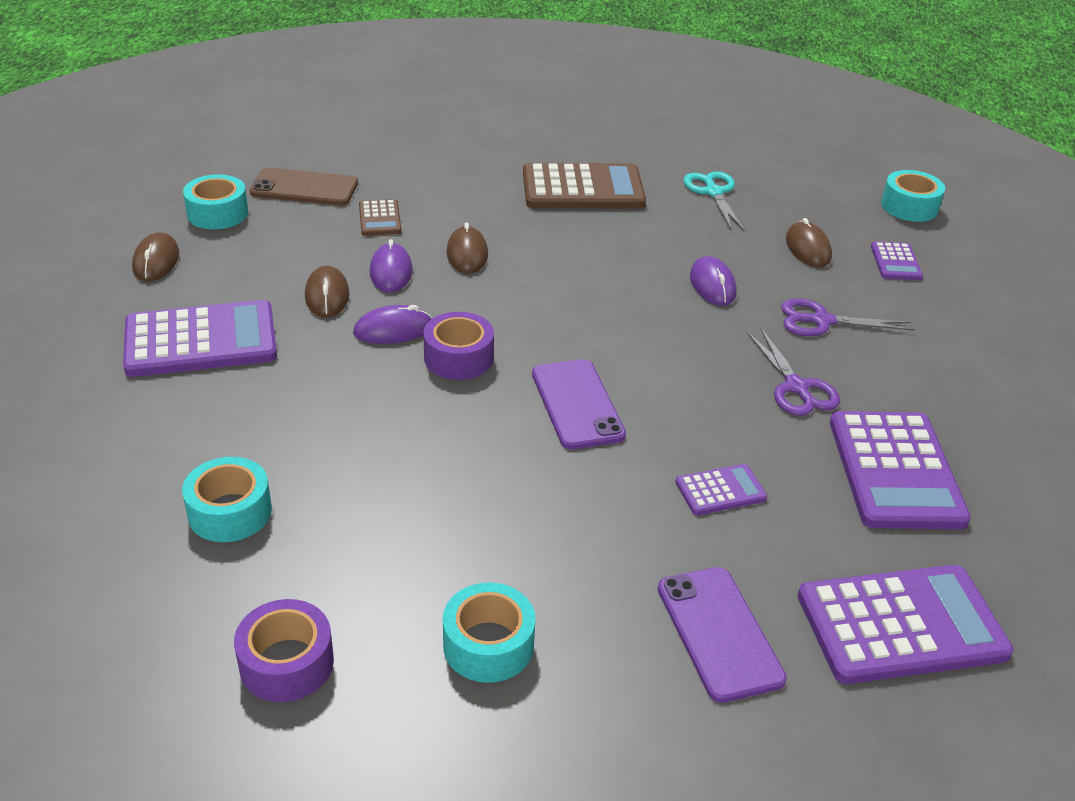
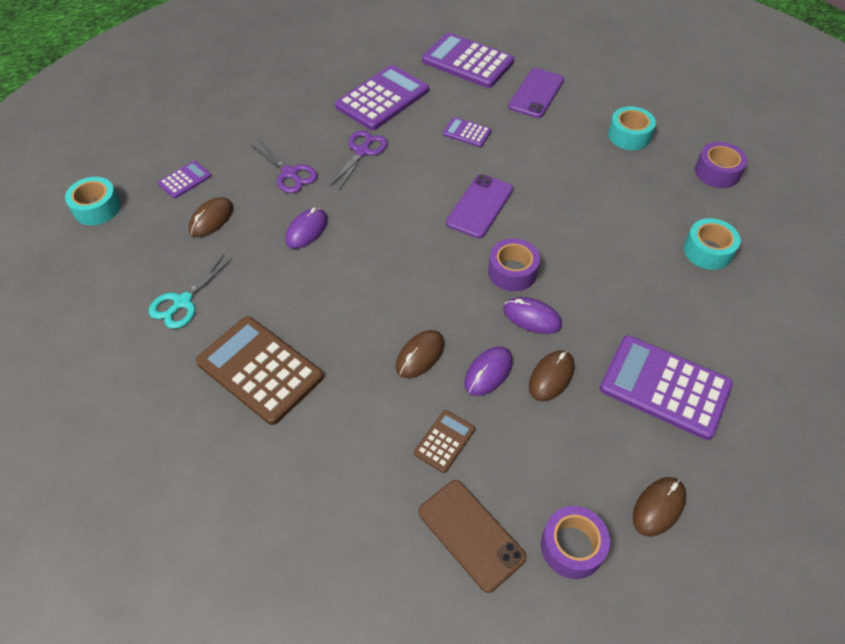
camera: 135 degrees left, 15 degrees up
(217, 213) = (572, 547): turquoise tape -> purple tape

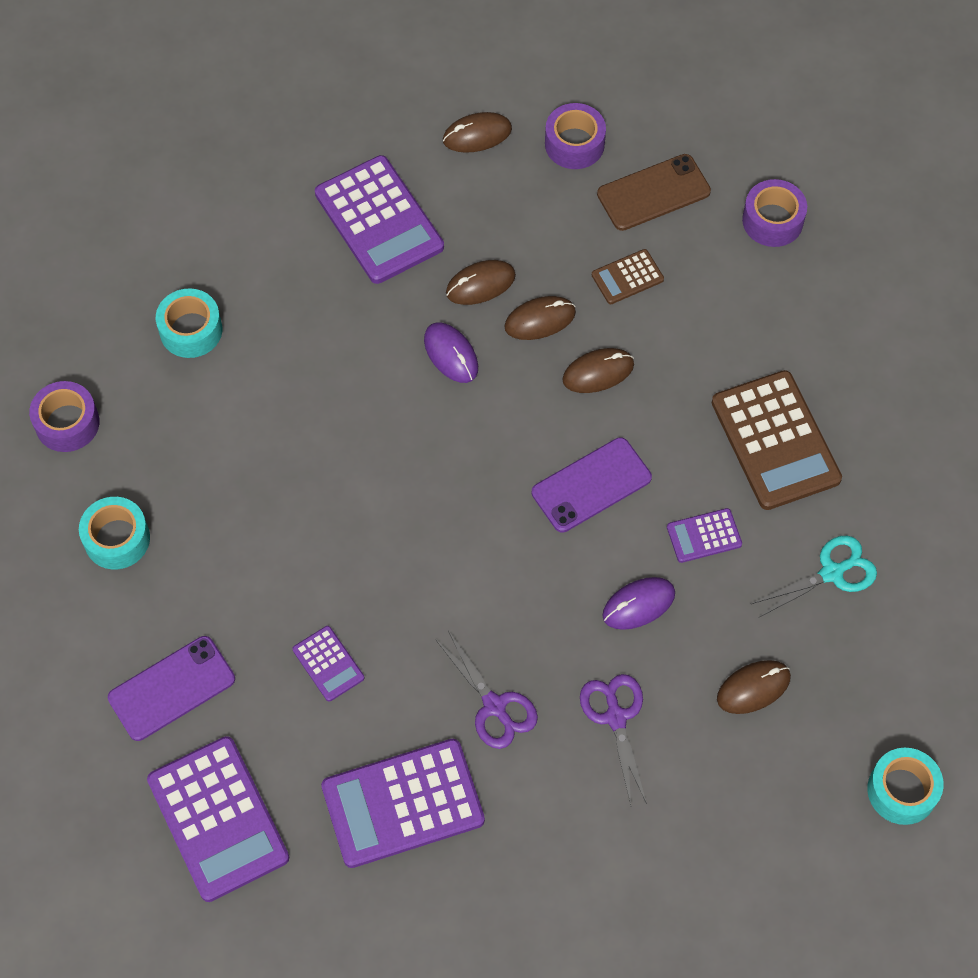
camera: 150 degrees left, 10 degrees up
(185, 180) = (765, 782): purple calculator -> purple calculator (704, 536)
(362, 151) = (494, 706): purple scissors -> purple scissors turned 90 degrees counterclockwise
(471, 534) = (653, 193): brown phone -> brown phone turned 75 degrees clockwise
(480, 206) = (401, 528): purple phone -> purple phone (591, 485)
(488, 372) = (540, 320): purple mouse -> brown mouse
(512, 272) = (430, 418): purple tape -> purple tape (772, 220)

